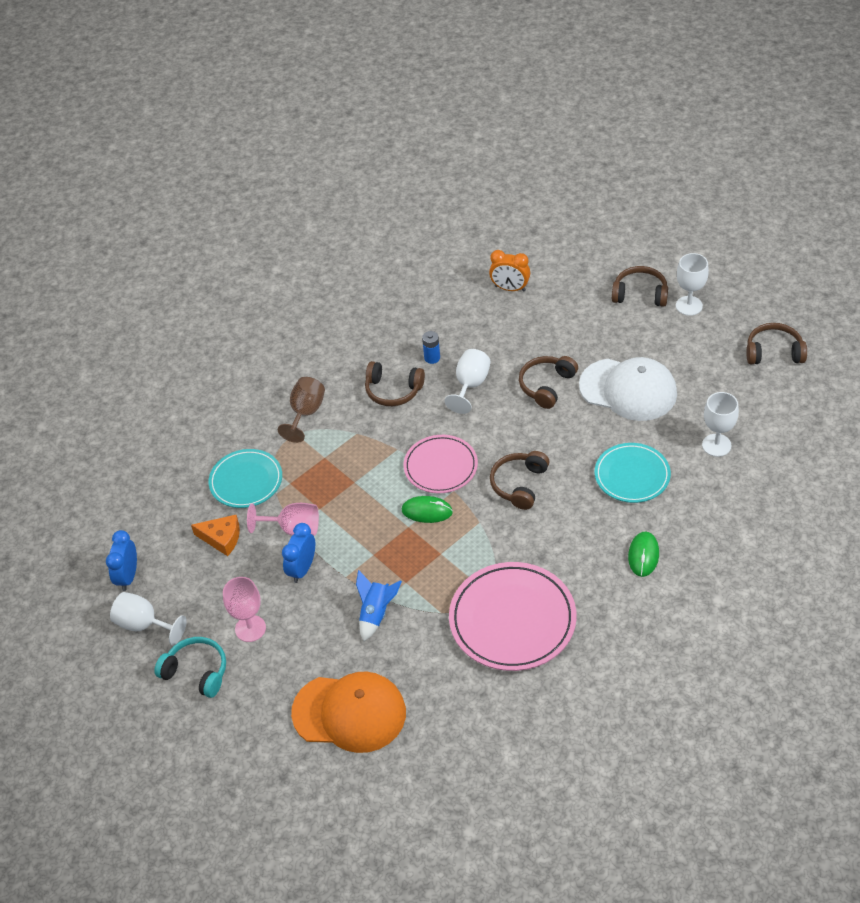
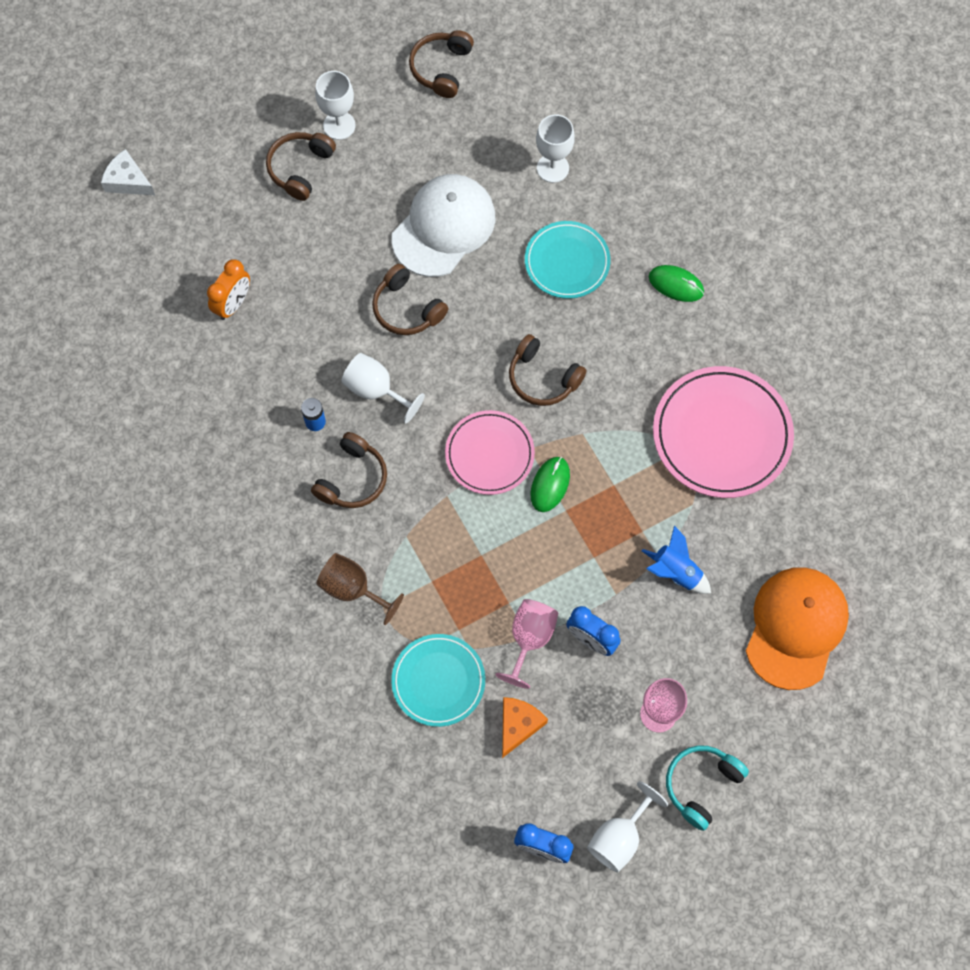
camera: 80 degrees left, 20 degrees up
(585, 208) = (128, 181): none -> white cheese

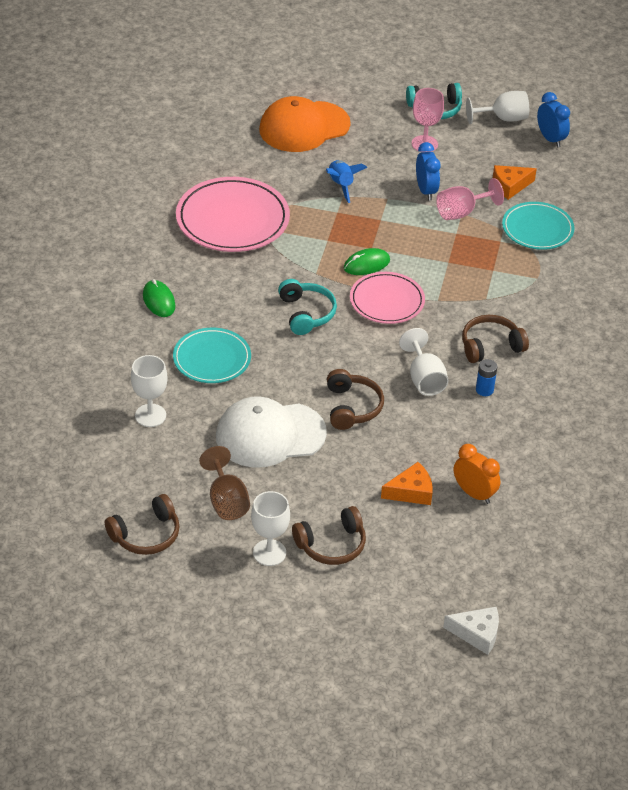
camera: 140 degrees left, 25 degrees down
(128, 181) = (477, 634): white cheese -> white cheese turned 60 degrees counterclockwise
(233, 304) = (474, 493): orange clock -> orange clock turned 60 degrees clockwise
(284, 265) = (411, 492): none -> orange cheese
(352, 589) = (547, 297): brown goblet -> brown goblet (226, 501)
(542, 378) = (306, 313): brown headphones -> turquoise headphones

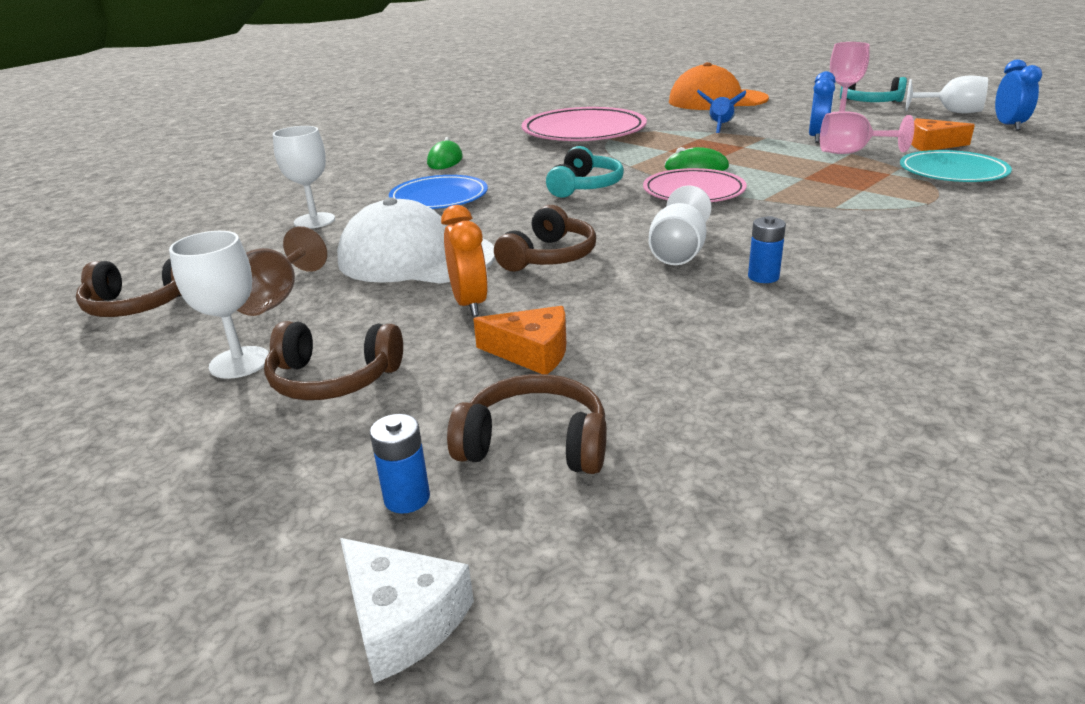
camera: 35 degrees right, 15 degrees down
(212, 359) = (439, 197): turquoise plate -> blue plate
(432, 591) = (407, 498): none -> blue battery
(474, 493) = (636, 381): orange clock -> orange clock (470, 304)
(490, 346) = (808, 242): brown headphones -> brown headphones (535, 443)

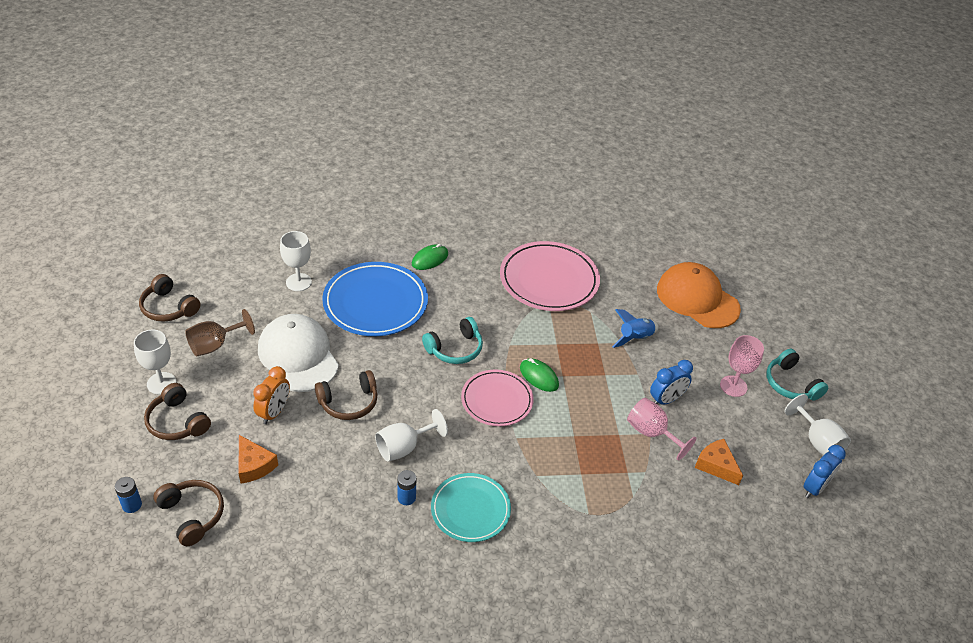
camera: 35 degrees right, 15 degrees up
(402, 620) = (81, 550): white cheese -> none
(439, 197) = (375, 303): blue plate -> blue plate, size x1.57
(952, 172) = (664, 501): turquoise plate -> turquoise plate (470, 509)

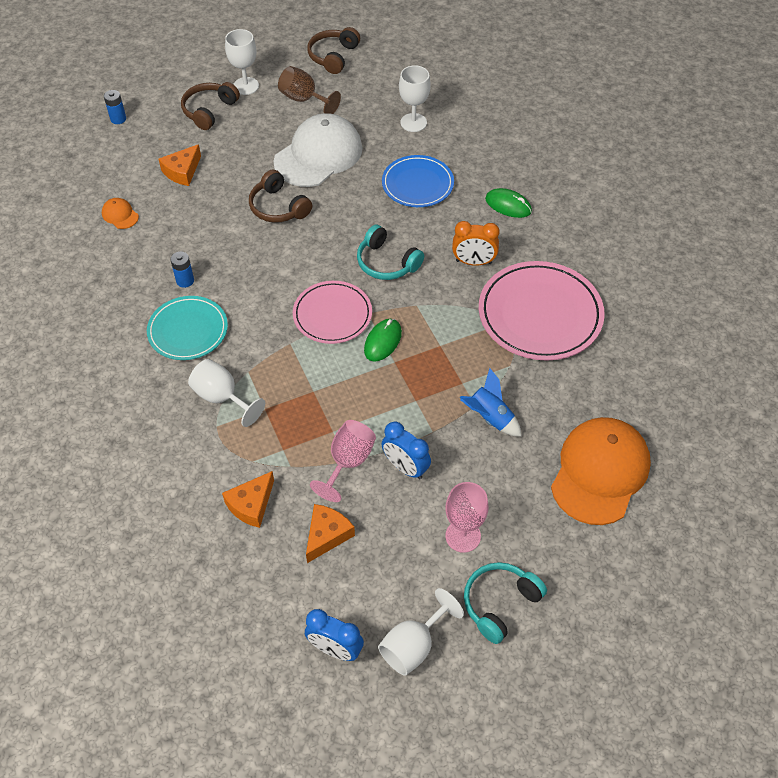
camera: 75 degrees right, 10 degrees up
(192, 515) = (120, 155): brown headphones -> none
(274, 412) = (245, 163): orange clock -> orange clock (473, 262)
(285, 534) = (120, 215): none -> orange cap
(375, 303) = (417, 184): blue plate -> blue plate, size x0.64
(404, 447) = (241, 261): white goblet -> white goblet (222, 397)
(676, 508) = (251, 505): none -> orange cheese

